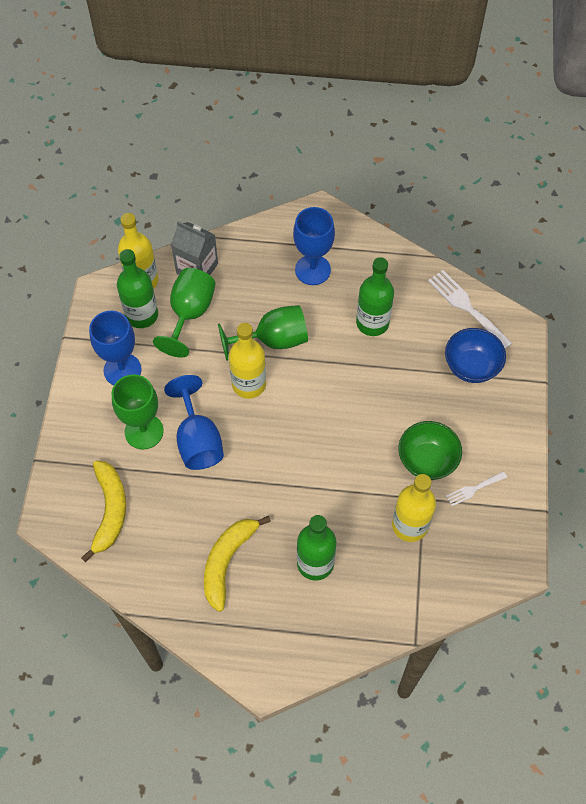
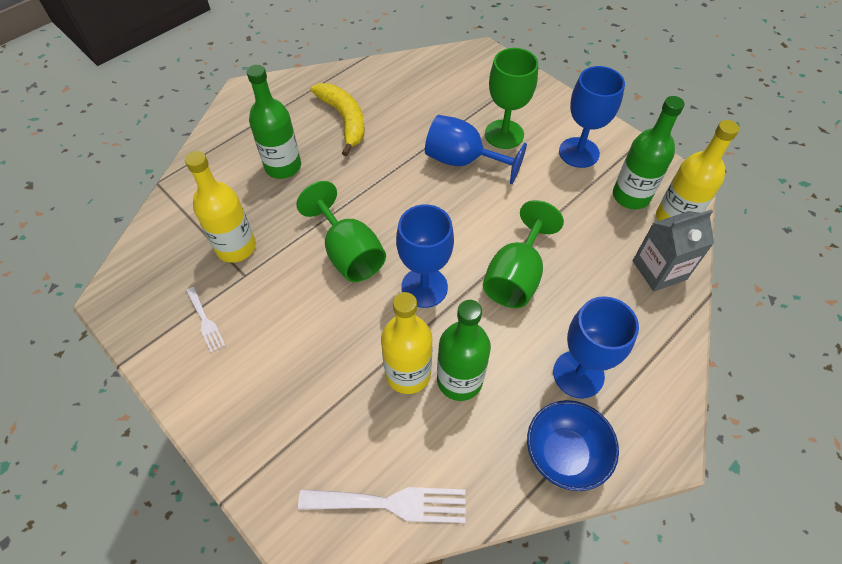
camera: 130 degrees right, 5 degrees down
(110, 511) = (454, 83): yellow banana -> none
(189, 314) = (603, 231): green goblet -> green goblet (349, 253)
(249, 384) = (484, 226): yellow bottle -> yellow bottle (408, 373)
(329, 385) = (424, 287): none -> blue goblet
(427, 460) = (271, 306): green bowl -> none
(471, 366) = (317, 436): blue bowl -> blue bowl (564, 454)
(473, 489) = (205, 321): white fork -> white fork turned 135 degrees clockwise

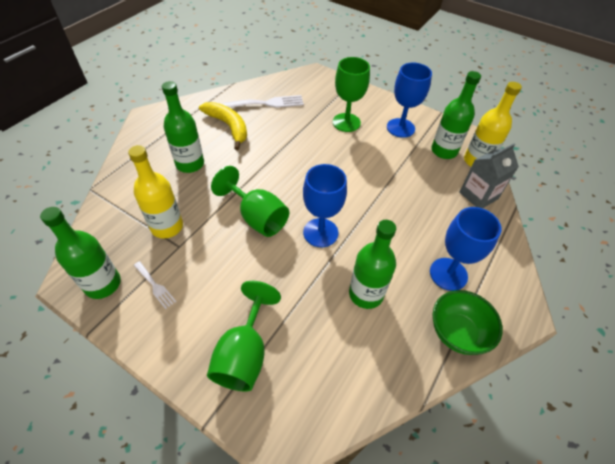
camera: 15 degrees left, 5 degrees down
(147, 308) = (103, 284): none -> green bottle
(391, 503) = (342, 396): white fork -> white fork (267, 103)
(408, 373) = (326, 296): yellow bottle -> none
(463, 161) = (323, 143): blue goblet -> none
(516, 276) = (384, 214): green goblet -> green goblet (244, 354)
(564, 454) = (457, 332): blue bowl -> green bowl

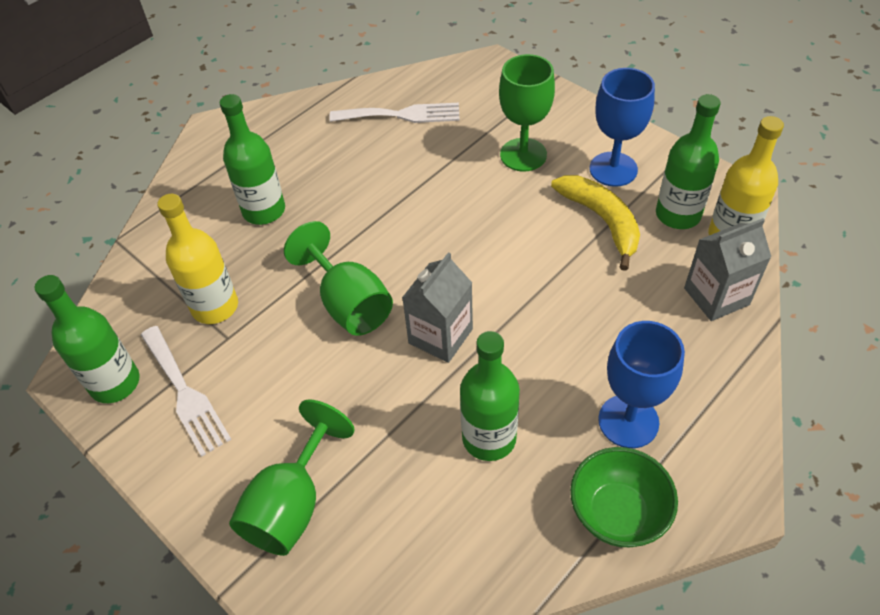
camera: 15 degrees right, 0 degrees up
(155, 286) = (185, 393): white fork -> white fork, size x1.79
(228, 127) = (333, 152): yellow banana -> yellow banana (602, 221)
(320, 232) = (440, 336): blue goblet -> grey carton

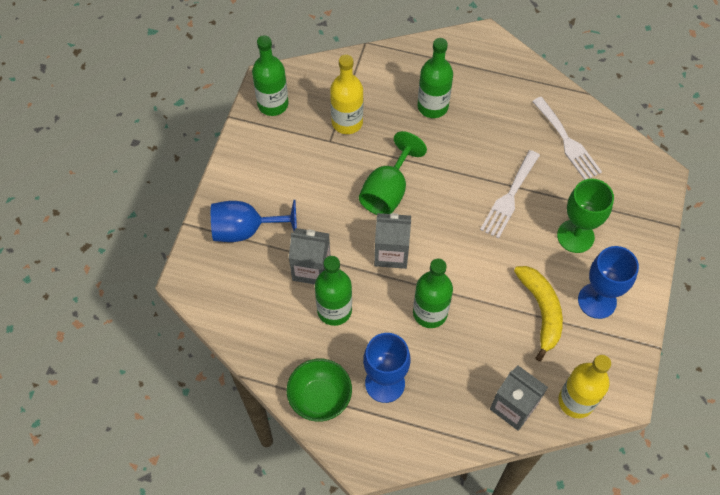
camera: 60 degrees right, 10 degrees up
(185, 393) = (284, 141): white fork -> white fork (509, 197)
(292, 504) = (246, 230): green goblet -> blue goblet
(408, 441) = (311, 269): none -> grey carton
(602, 221) = (541, 311): yellow banana -> yellow banana turned 45 degrees counterclockwise
(678, 214) = (576, 359): green bottle -> green bottle (430, 313)

